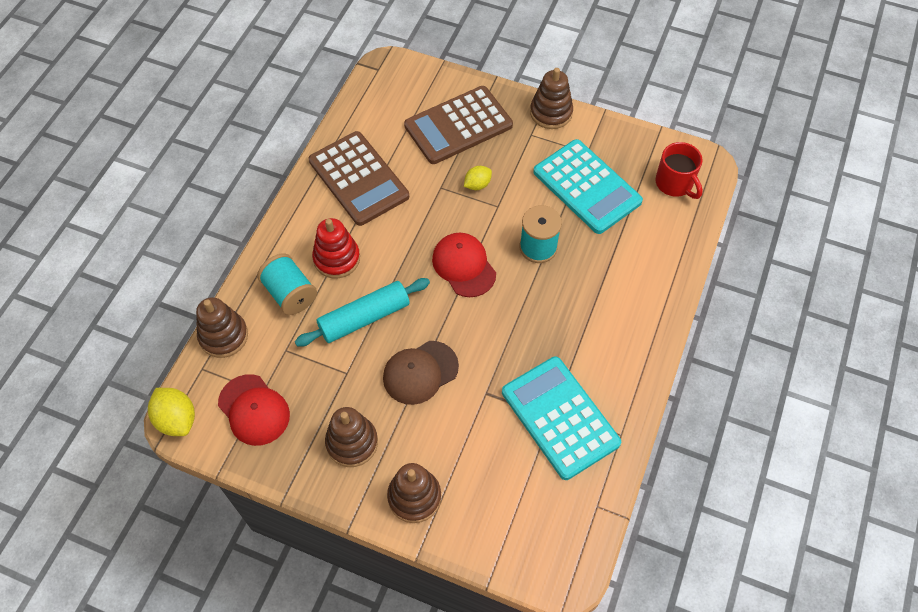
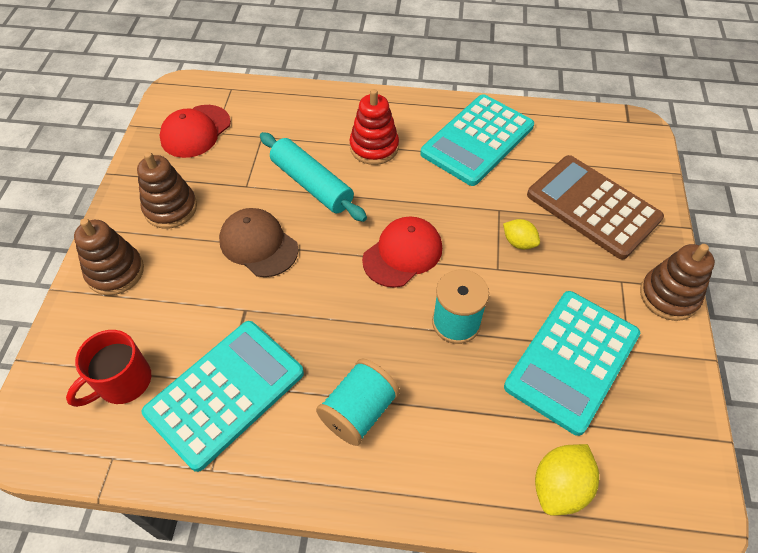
camera: 75 degrees right, 5 degrees down
(177, 419) = (179, 87): yellow lemon -> yellow lemon (560, 487)
(223, 336) = (266, 93): brown stacking toy -> none
(290, 293) = (323, 124): turquoise spool -> turquoise spool (359, 411)
(358, 179) = (477, 140): brown calculator -> turquoise calculator
(675, 183) = (635, 478): red mug -> red mug (123, 382)

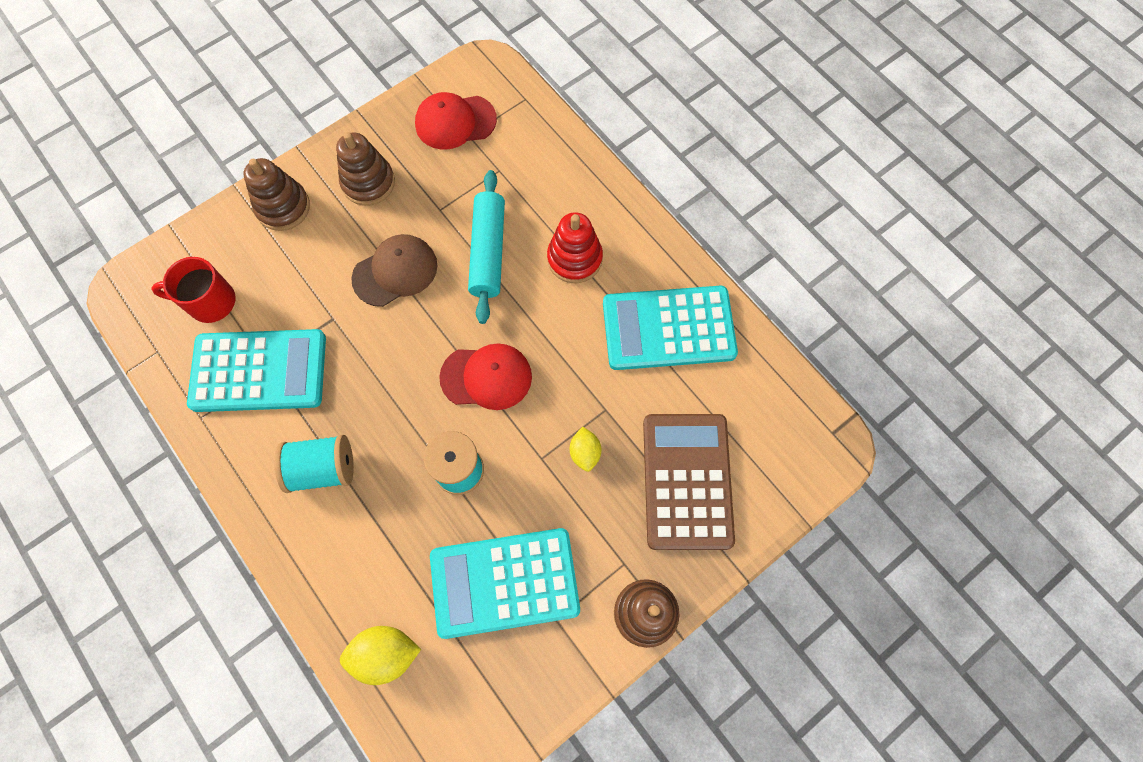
camera: 45 degrees right, 15 degrees up
(258, 244) = (395, 272): brown cap -> brown cap turned 60 degrees clockwise

